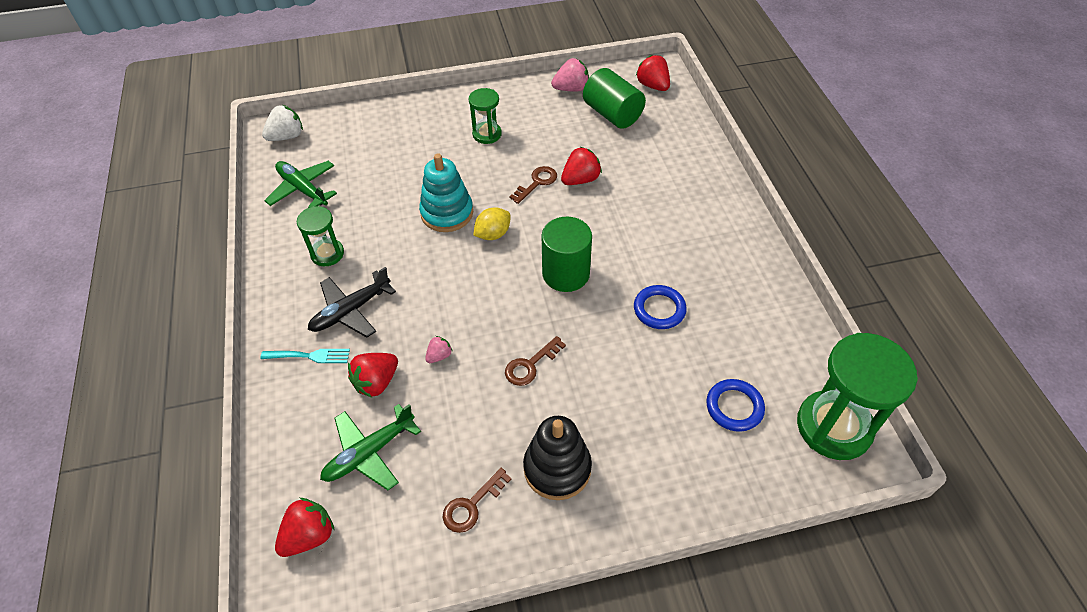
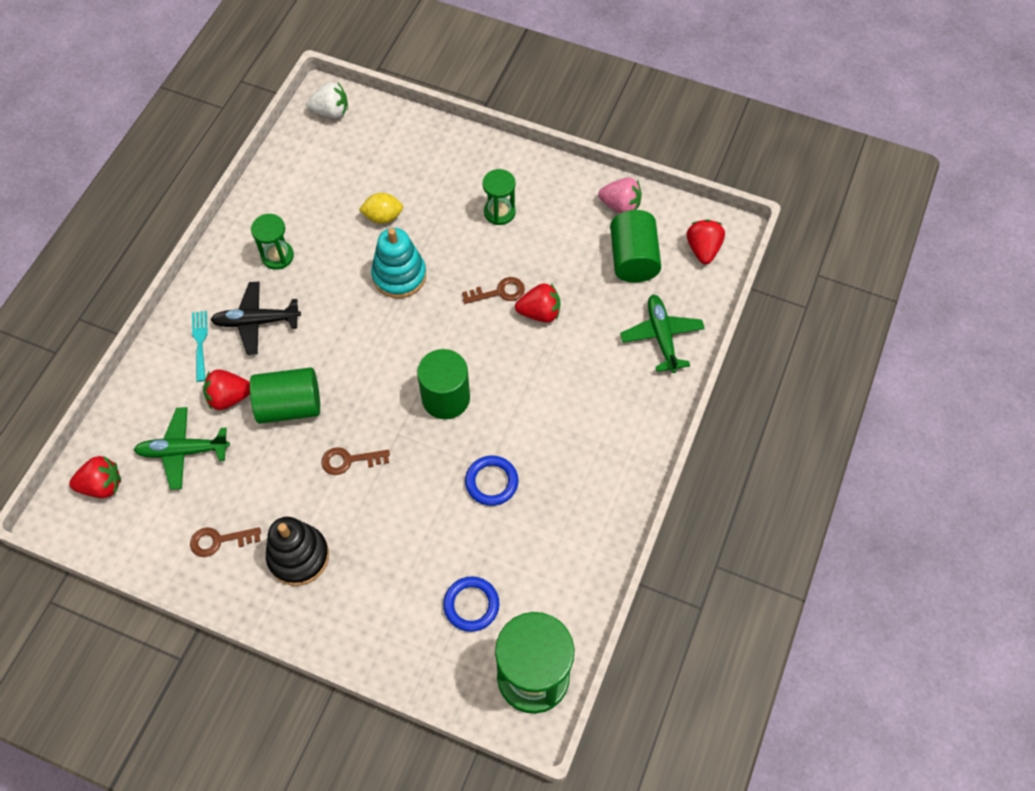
camera: 35 degrees right, 10 degrees up
(302, 189) = (304, 178): green plane -> green plane (661, 336)
(310, 356) = (200, 342): turquoise fork -> turquoise fork turned 135 degrees counterclockwise
(439, 356) = (290, 406): pink strawberry -> green cylinder
(493, 234) = (419, 321): yellow lemon -> yellow lemon (383, 217)

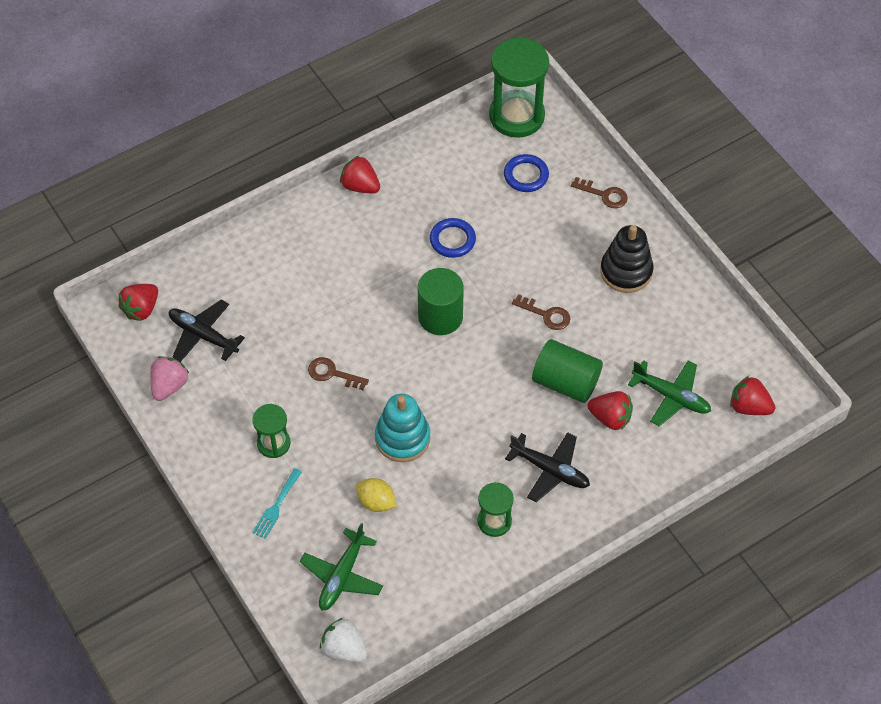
camera: 145 degrees left, 5 degrees down
(200, 342) = (608, 480): turquoise fork -> turquoise fork (276, 506)
(219, 541) = (678, 314): brown key -> brown key (604, 195)
(540, 313) = (315, 337): red strawberry -> red strawberry (360, 186)
(620, 206) = (169, 386): pink strawberry -> pink strawberry turned 60 degrees clockwise
(633, 259) = (203, 335): green cylinder -> black plane
(661, 336) = (240, 264): green plane -> green plane (342, 576)

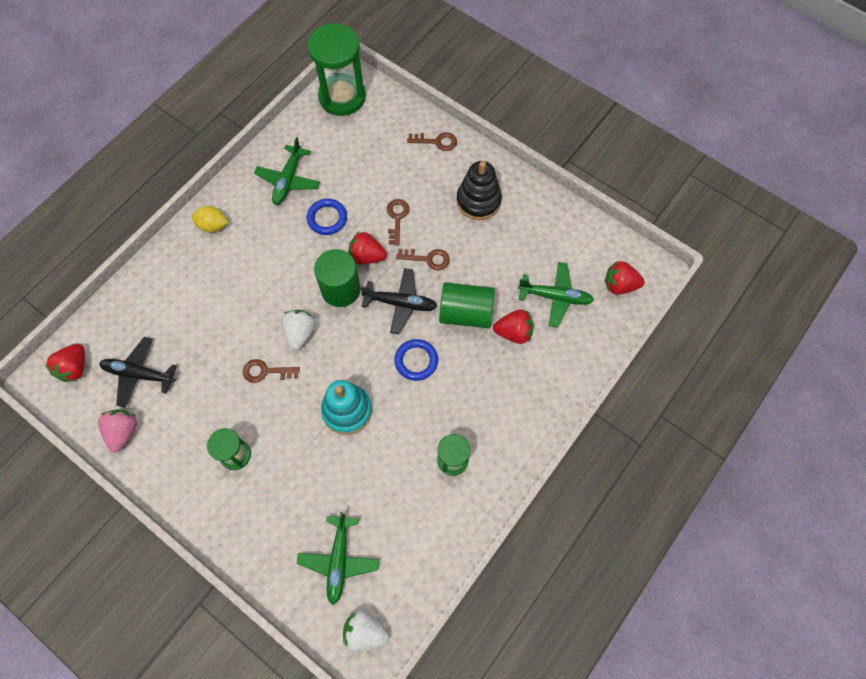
camera: 20 degrees left, 10 degrees up
(276, 506) = (258, 514): turquoise fork -> none
(360, 186) = (233, 195): red strawberry -> red strawberry (367, 256)
(376, 502) = (345, 478): yellow lemon -> yellow lemon (213, 226)
(381, 347) = (300, 333): none -> white strawberry
(425, 188) = (288, 180): none -> green plane
(526, 175) = (368, 144): blue ring -> blue ring (416, 361)
(528, 262) = (397, 218): none -> brown key
(550, 470) = (482, 396): black plane -> black plane (400, 303)

